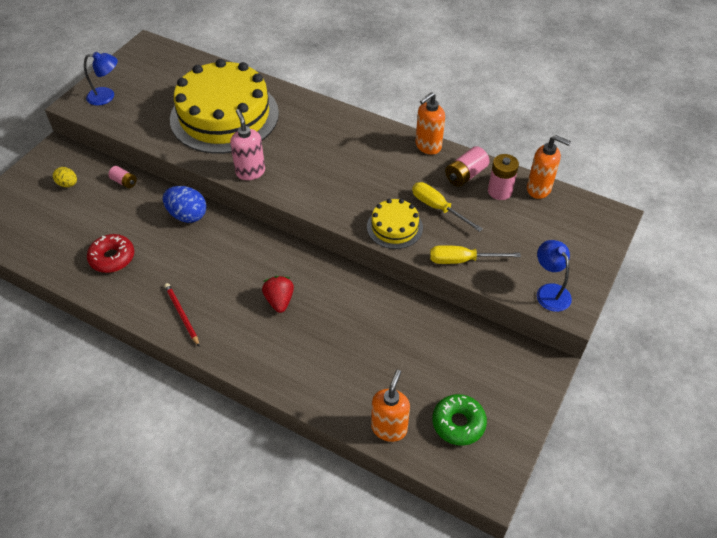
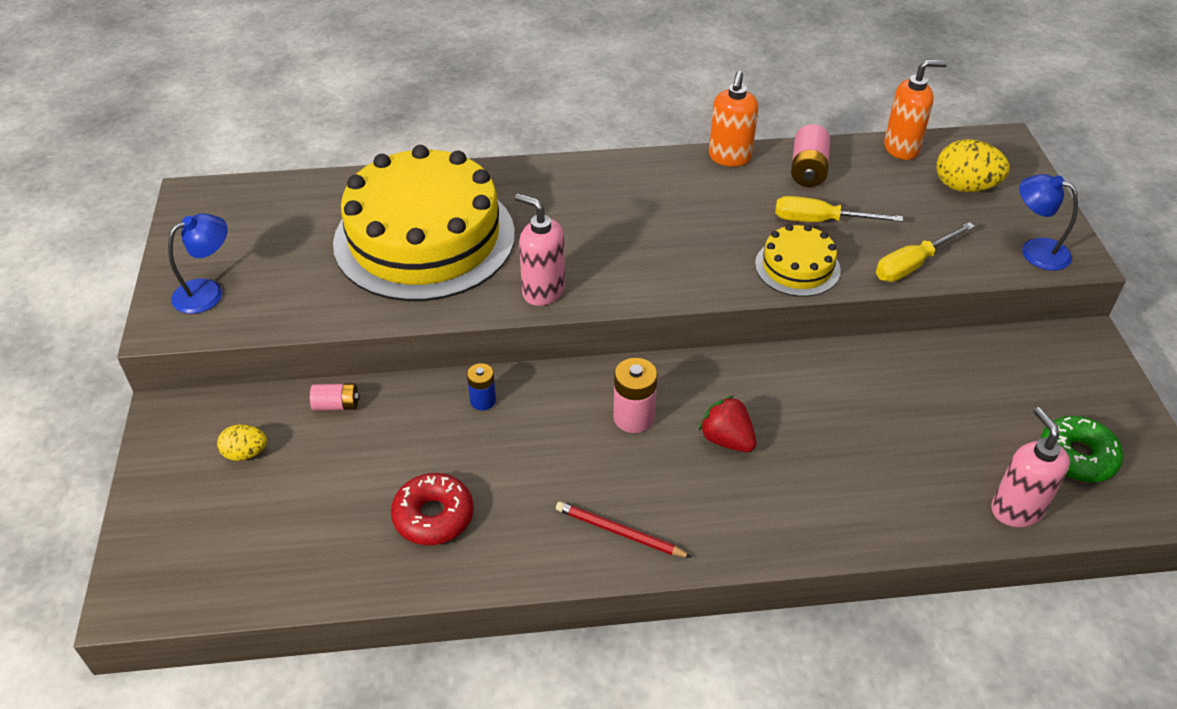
camera: 35 degrees left, 5 degrees down
(187, 215) = (483, 401): blue egg -> blue battery
(389, 428) = (1016, 509): orange soap dispenser -> pink soap dispenser
(499, 191) = (864, 170): pink battery -> pink battery (633, 417)
(551, 231) = (964, 187): none -> yellow egg

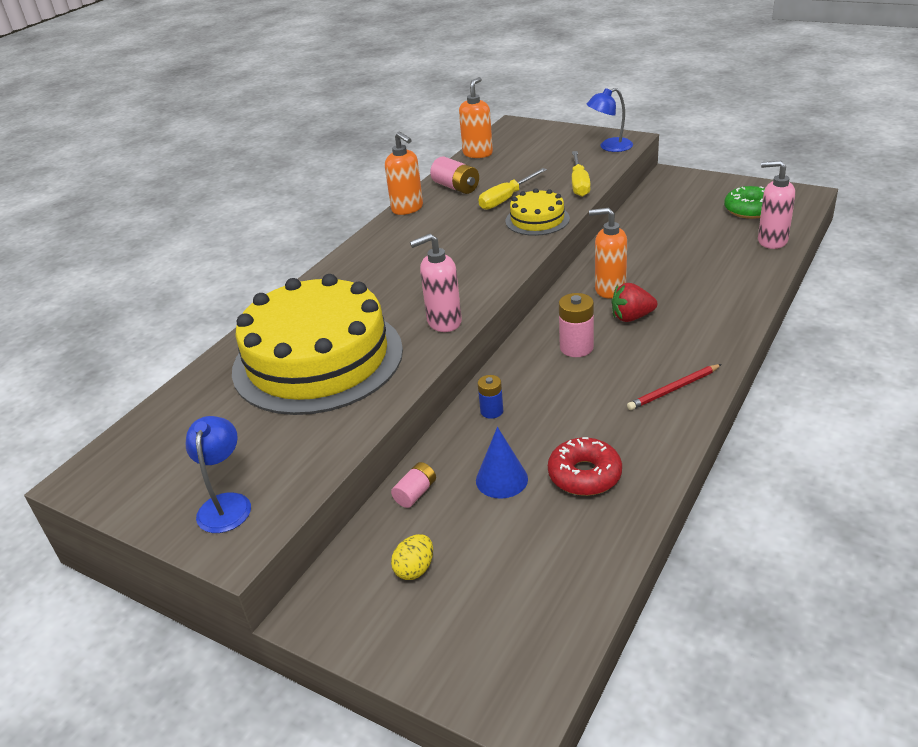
camera: 50 degrees left, 10 degrees down
(390, 456) = (501, 479): none -> blue cone
(766, 396) = (609, 289): none -> orange soap dispenser
(964, 187) = (535, 147): yellow egg -> none

